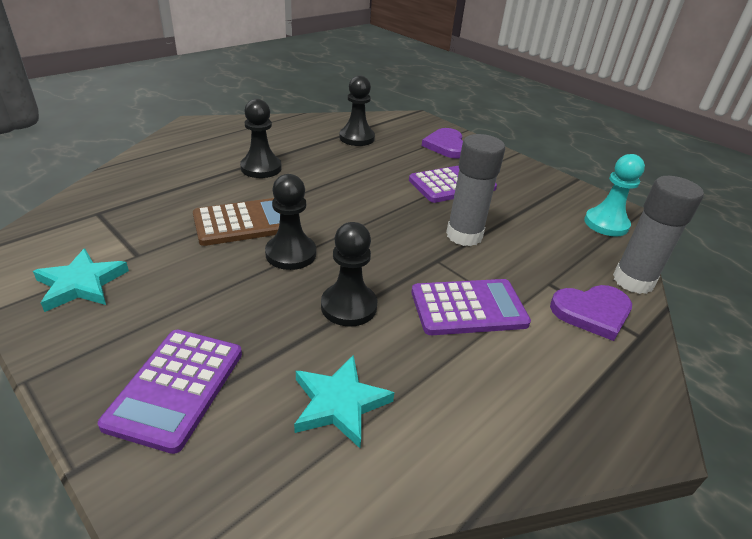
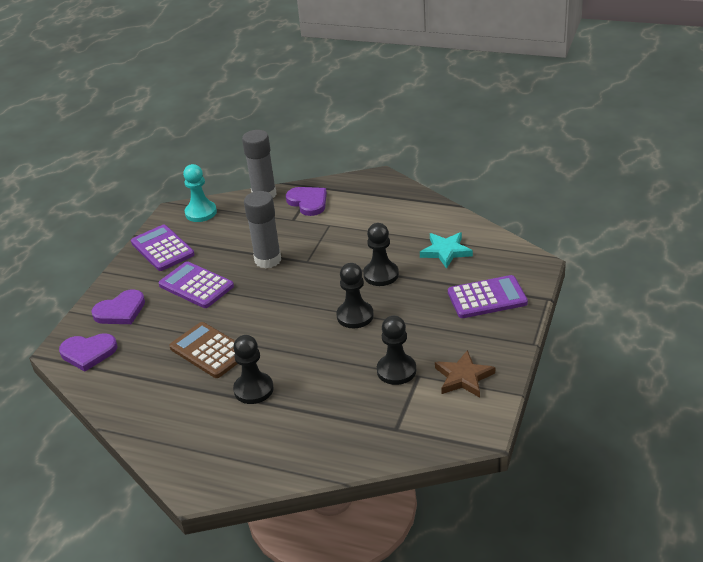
camera: 110 degrees left, 0 degrees up
(81, 284) = (463, 377): turquoise star -> brown star
(243, 223) = (340, 353): brown calculator -> brown calculator (209, 351)
(356, 138) = (144, 366): black pawn -> black pawn (396, 370)
(401, 125) = (88, 353): none -> purple heart
(468, 308) = (342, 238): purple calculator -> purple calculator (162, 249)

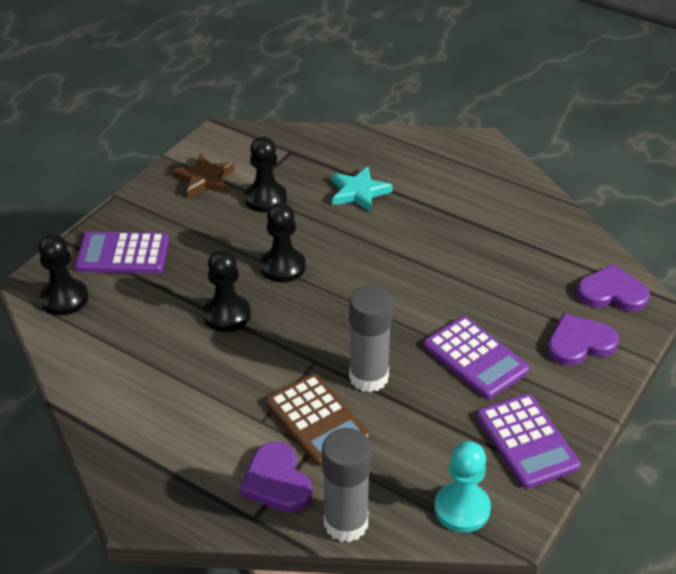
camera: 170 degrees left, 5 degrees up
(209, 351) = (462, 263): brown calculator -> brown calculator (317, 420)
(253, 389) = (418, 211): black pawn -> black pawn (64, 299)
(446, 251) = (127, 329): turquoise star -> turquoise star (359, 192)

